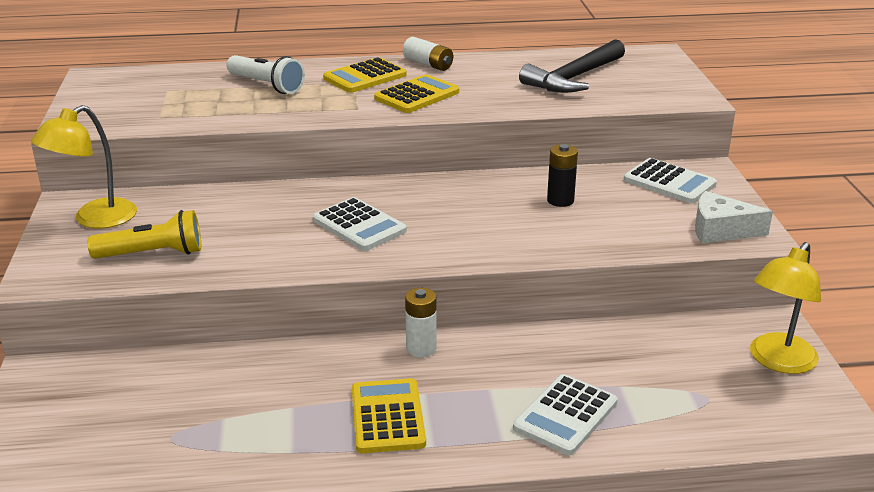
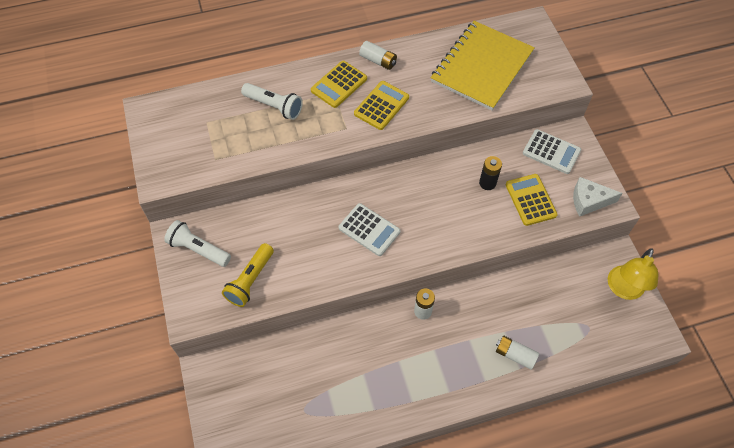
camera: 10 degrees left, 30 degrees up
(95, 219) = (198, 249): yellow lamp -> white flashlight
(153, 254) = (250, 280): yellow flashlight -> yellow flashlight turned 135 degrees clockwise
(387, 417) = (418, 373): yellow calculator -> yellow calculator (530, 200)
(565, 415) = (515, 355): white calculator -> white battery
(574, 78) = (482, 67): black hammer -> yellow notebook

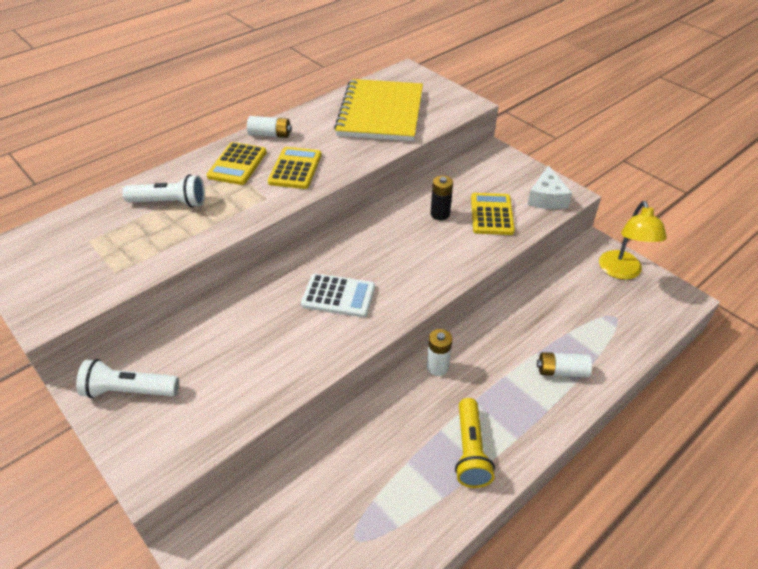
camera: 25 degrees left, 15 degrees down
(250, 280) = (216, 400): yellow flashlight -> yellow flashlight (470, 451)
(530, 200) = (491, 214): yellow calculator -> yellow calculator turned 45 degrees clockwise
(551, 152) = (484, 171): white calculator -> none
(589, 201) = (546, 198): white cheese -> white cheese turned 60 degrees counterclockwise

